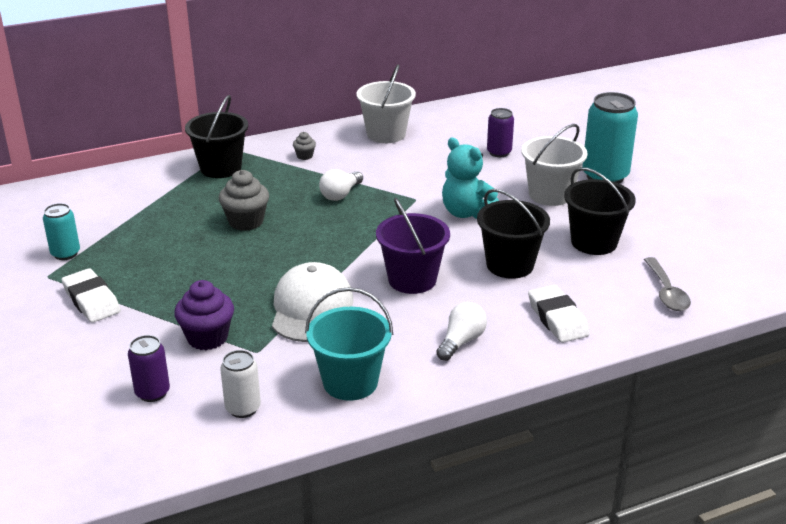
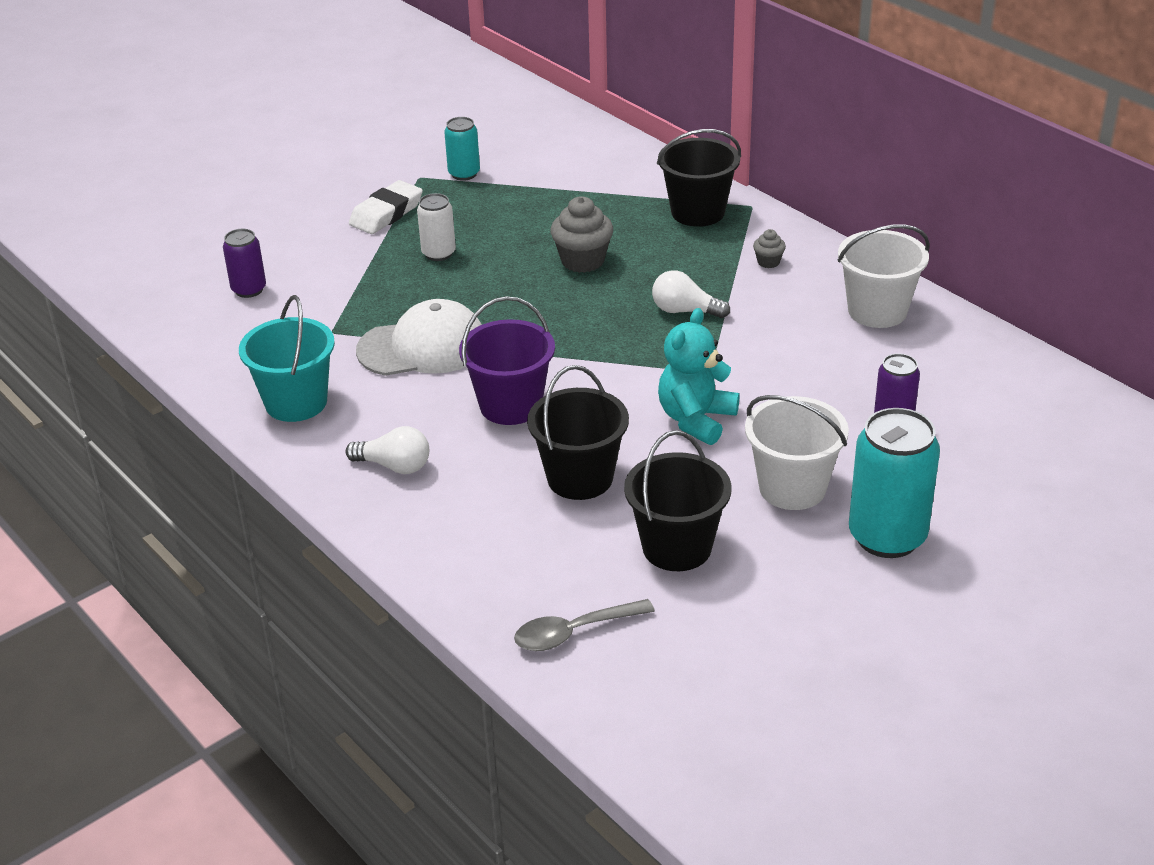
camera: 75 degrees right, 5 degrees up
(207, 338) = (346, 296): purple cupcake -> none
(243, 408) = (237, 346): white can -> white can (438, 253)
(557, 319) = (469, 537): white eraser -> none

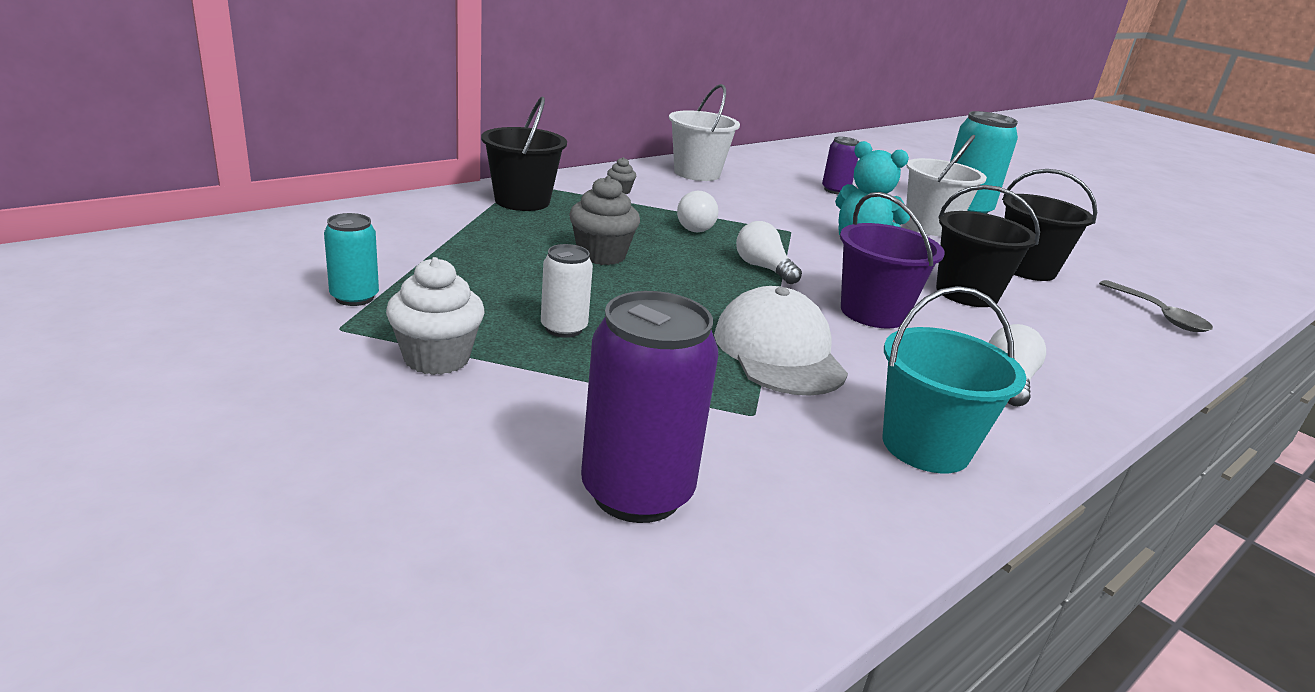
camera: 95 degrees left, 10 degrees down
(249, 289) = (637, 492): purple can -> purple can, size x1.80
(386, 213) = (437, 358): white eraser -> white cupcake
(591, 347) = (763, 268): none -> white light bulb

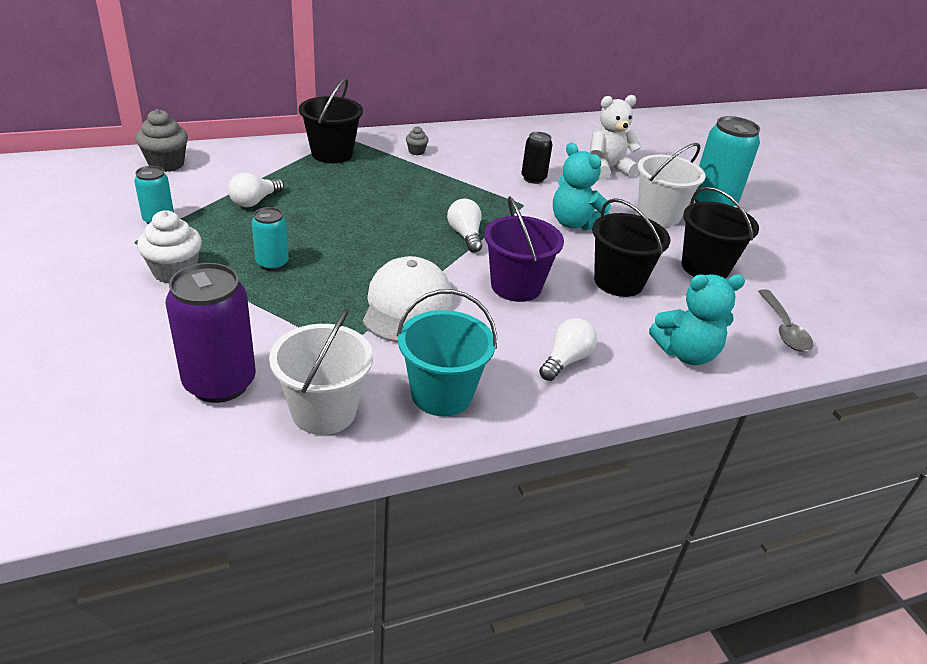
camera: 20 degrees right, 10 degrees up
(564, 328) = (272, 263): white can -> turquoise can
(601, 255) = (350, 208): grey cupcake -> grey cupcake (166, 164)
(697, 173) = (497, 140): white bucket -> white bucket (324, 411)
(698, 227) = (448, 192): white light bulb -> white light bulb (255, 201)
(773, 206) = (533, 178): none -> black can
(835, 190) = (607, 169): purple can -> white teddy bear
(1108, 353) = (686, 353): none -> turquoise teddy bear

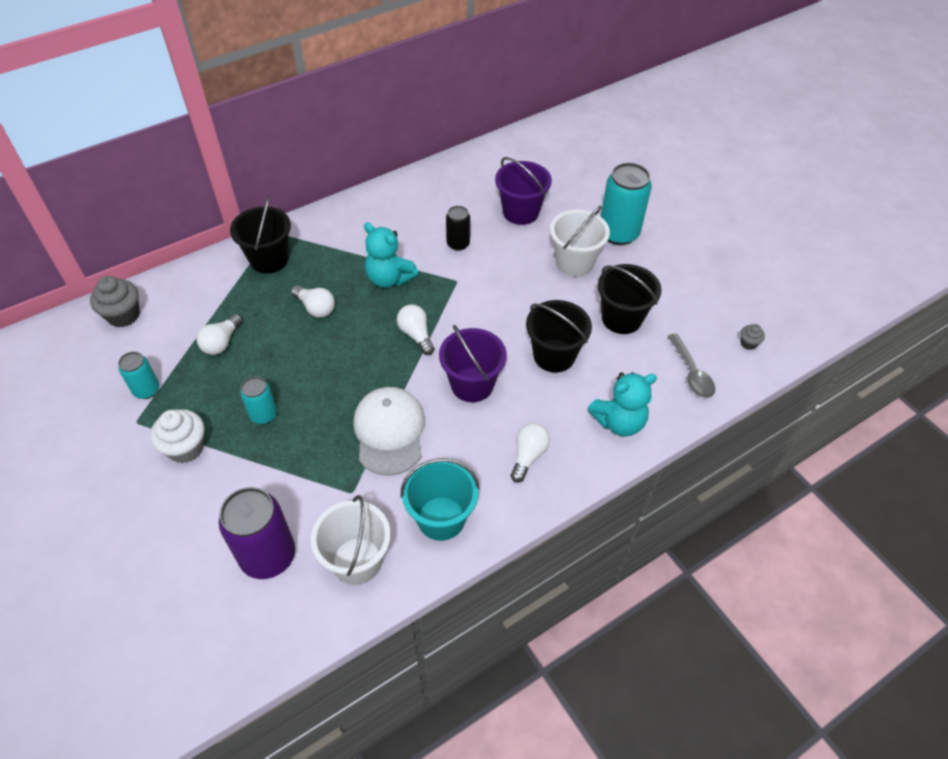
camera: 10 degrees left, 15 degrees up
(364, 195) = (316, 308): none -> white light bulb
(416, 151) = (345, 235): grey cupcake -> grey cupcake (748, 343)
(574, 223) = (505, 293): turquoise teddy bear -> turquoise teddy bear (389, 279)
(607, 169) = (520, 212): white teddy bear -> purple bucket

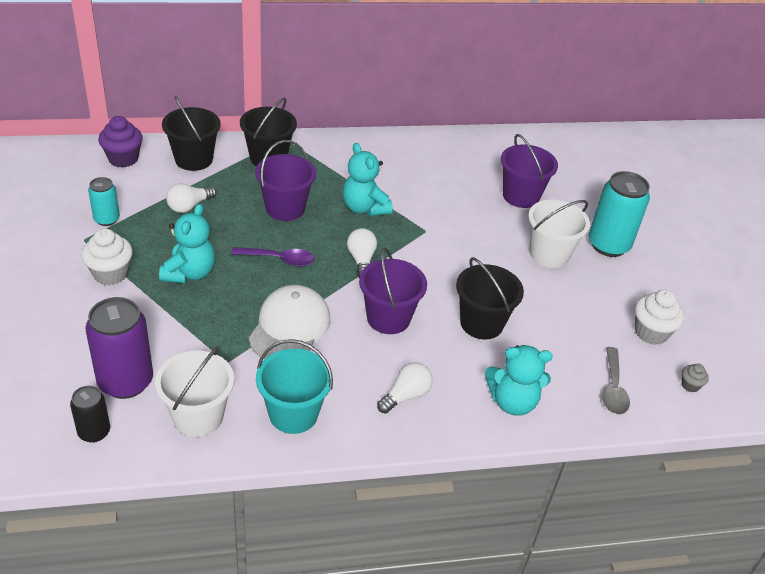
camera: 20 degrees right, 10 degrees down
(123, 315) = (123, 159): grey cupcake -> purple cupcake
(263, 415) = (189, 273): turquoise can -> turquoise teddy bear
(316, 308) = (285, 208): white light bulb -> purple bucket
(340, 365) = (279, 259): none -> purple spoon
(458, 244) = (445, 202): black can -> black can (94, 432)
(621, 318) = (568, 317): black bucket -> black bucket (193, 159)
(694, 306) = (651, 332): none -> white cupcake

